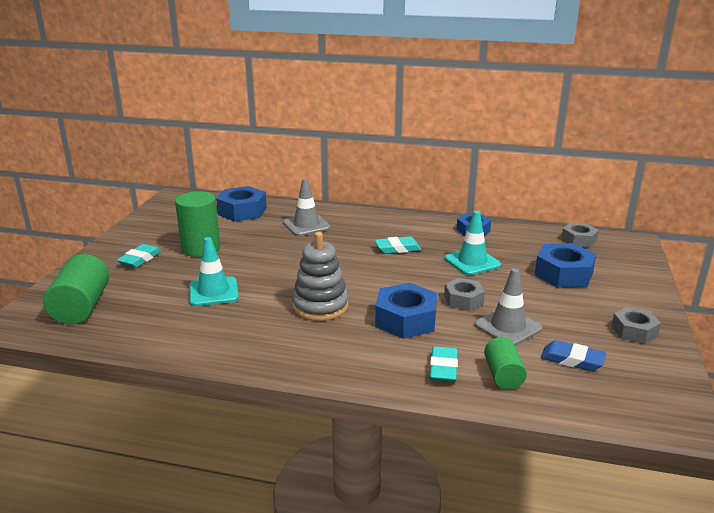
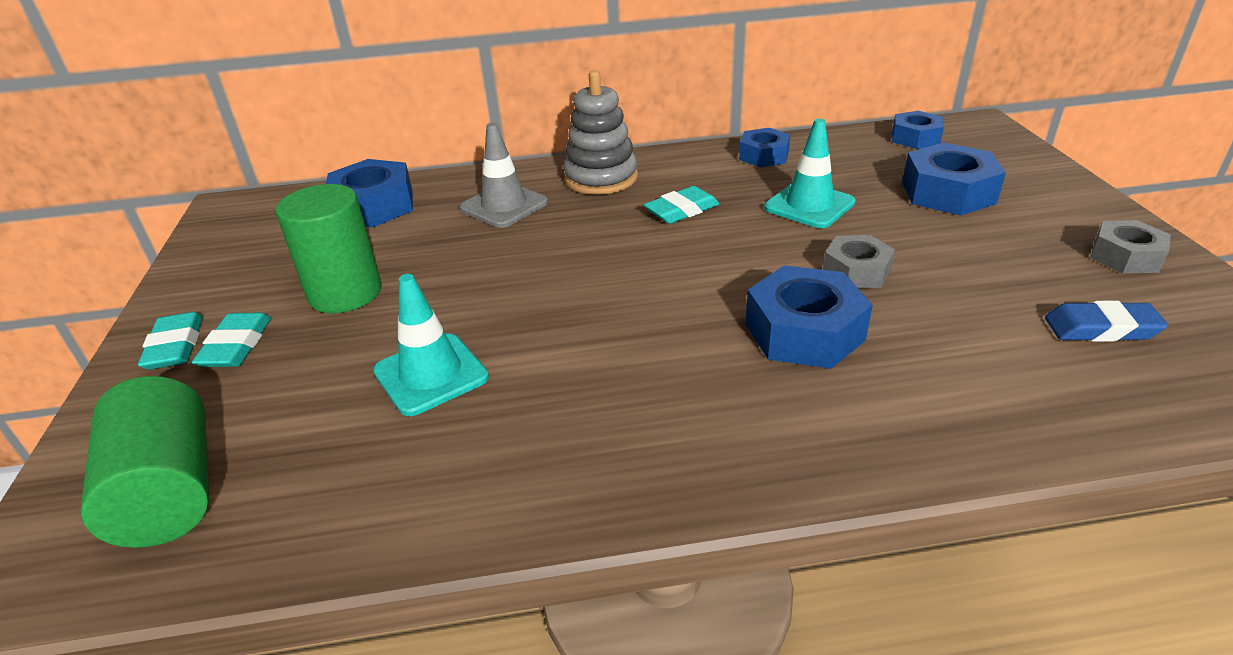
camera: 20 degrees left, 10 degrees up
(320, 306) = (646, 347): grey stacking toy -> grey stacking toy (601, 178)
(443, 368) = (944, 406): turquoise eraser -> turquoise eraser (175, 346)
(503, 375) = (1040, 388): green cylinder -> none
(508, 327) = (961, 299): grey traffic cone -> none
(578, 240) = (915, 138): grey nut -> blue nut

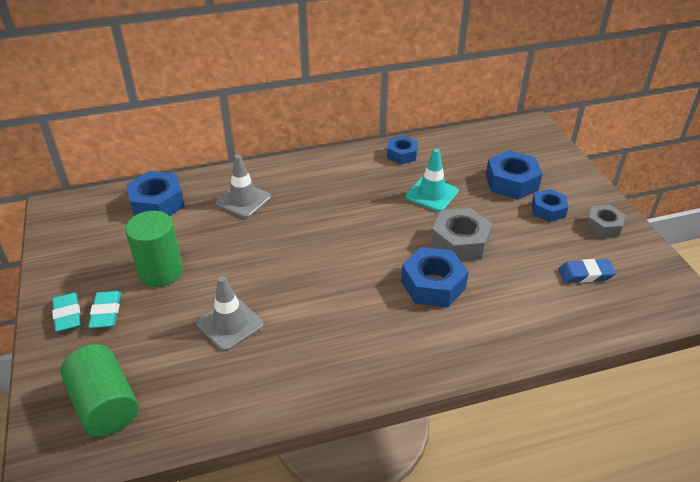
camera: 10 degrees left, 5 degrees up
(431, 374) = (230, 324): turquoise traffic cone -> grey traffic cone
(601, 178) = (301, 175): grey stacking toy -> none
(681, 210) = (356, 201): turquoise eraser -> none
(856, 271) = (460, 242): grey nut -> grey nut, size x1.57
(915, 138) = (494, 138): blue nut -> blue nut (548, 210)

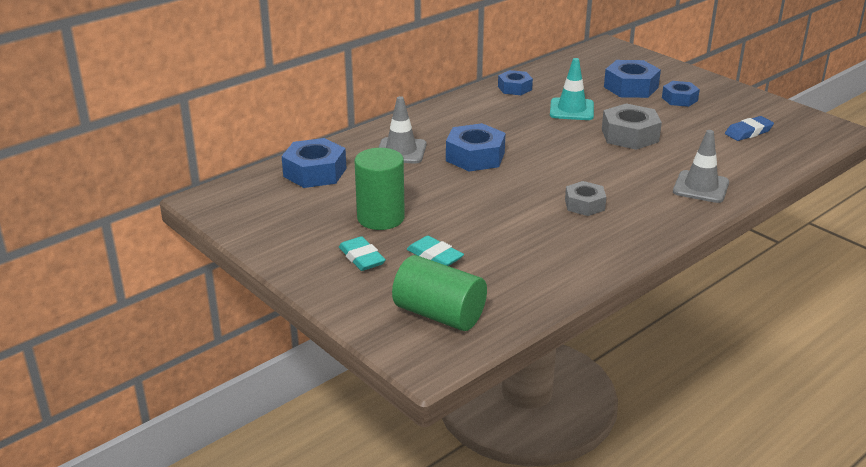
camera: 25 degrees left, 10 degrees down
(67, 315) = (324, 269): turquoise eraser -> turquoise eraser (434, 256)
(230, 324) = (490, 235): grey traffic cone -> grey traffic cone (701, 187)
(433, 284) = (637, 167): blue nut -> blue nut (475, 157)
(603, 226) = (732, 99): grey nut -> grey nut (584, 205)

